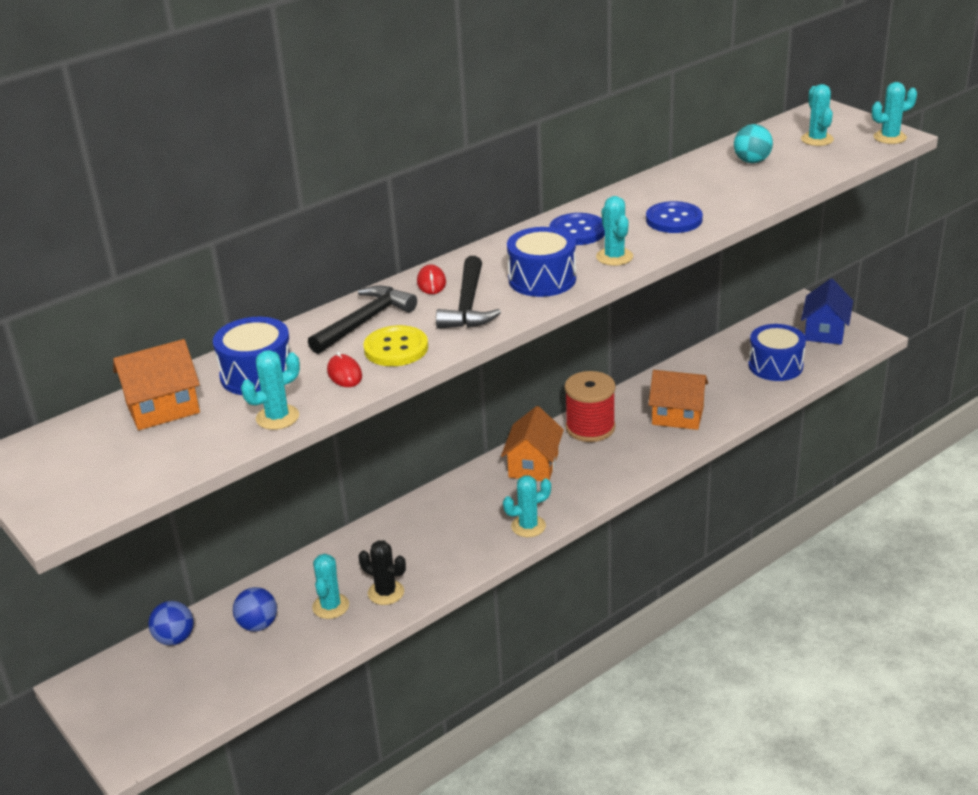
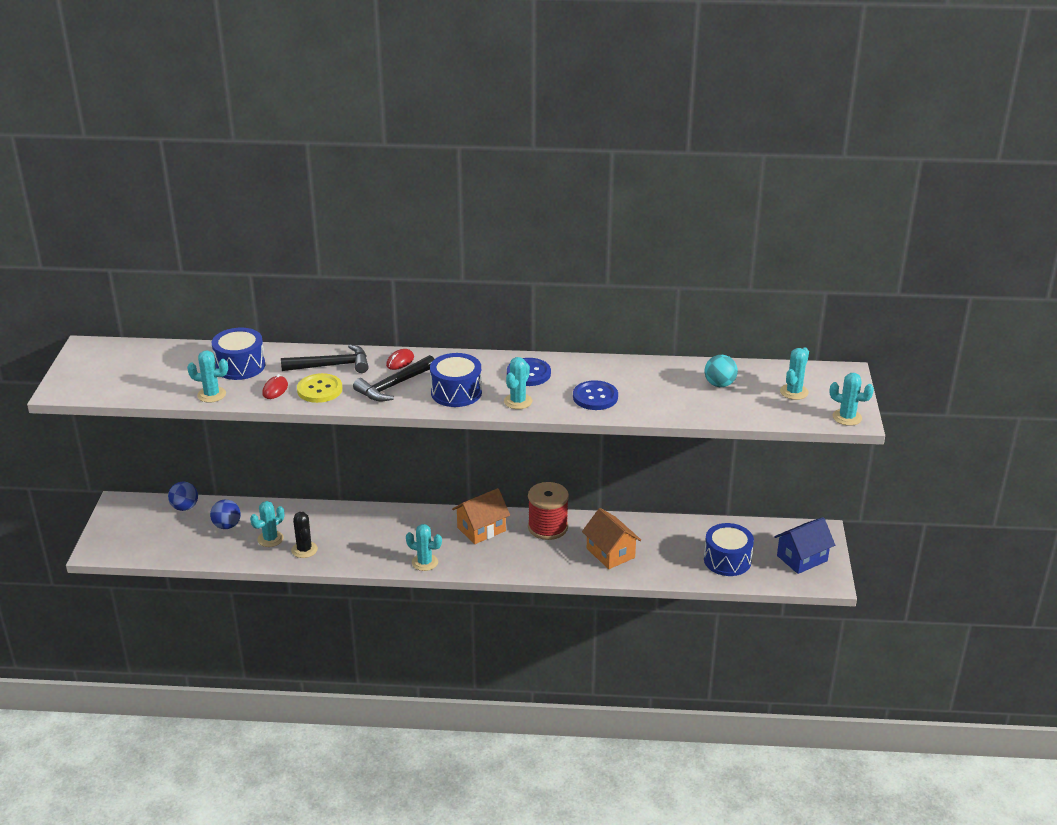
camera: 40 degrees right, 0 degrees up
(163, 408) = (177, 360): orange house -> none

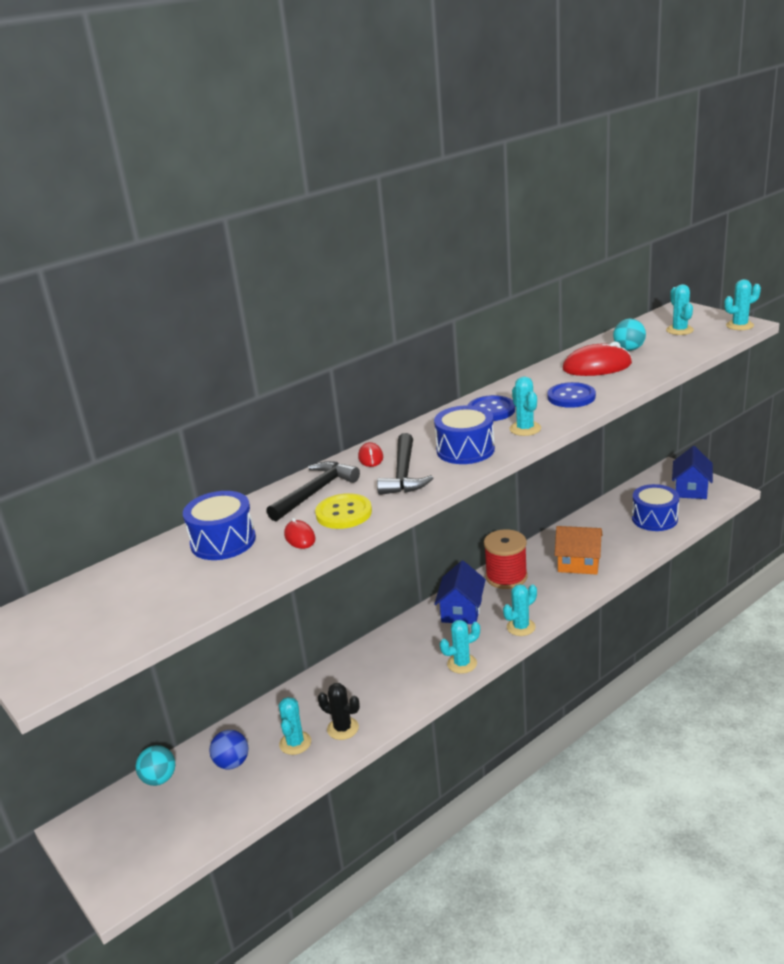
camera: 40 degrees left, 5 degrees down
(185, 507) = (159, 779): blue ball -> turquoise ball
(211, 395) = (241, 578): turquoise cactus -> turquoise cactus (521, 627)
(481, 529) = (461, 611): orange house -> blue house
(665, 384) = (597, 366): none -> red mouse

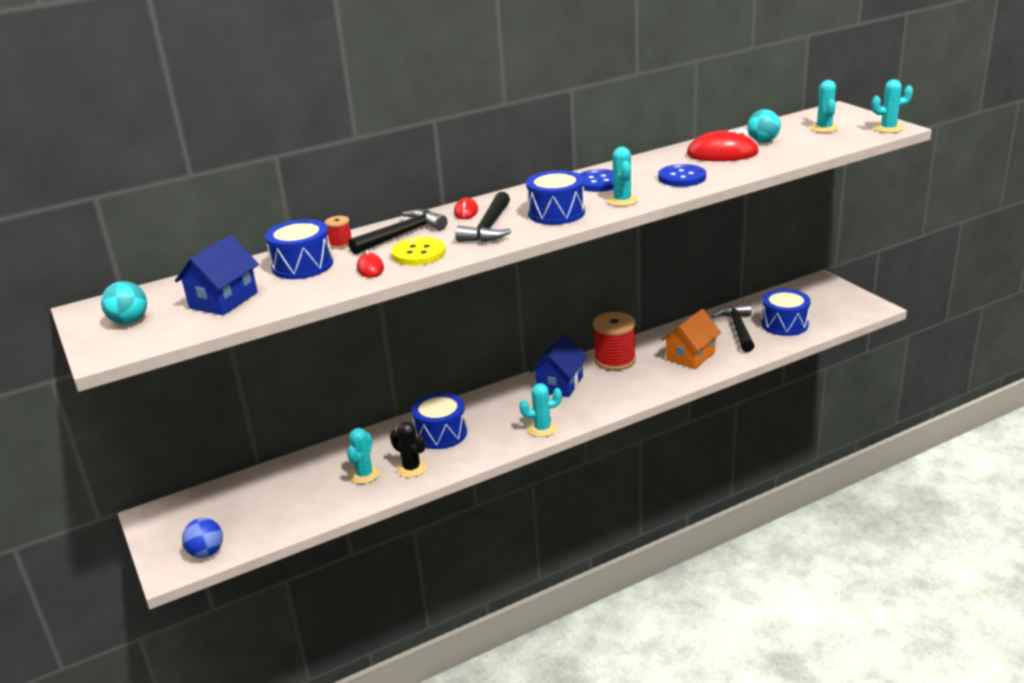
camera: 10 degrees right, 0 degrees up
(159, 779) = (236, 487): turquoise ball -> turquoise ball (129, 321)
(232, 763) = (303, 483): blue ball -> blue ball (206, 552)
(253, 510) = (340, 244): none -> red spool
(359, 683) = (441, 433): none -> blue drum
(521, 627) = (611, 404): turquoise cactus -> none
(578, 564) = (690, 356): orange house -> orange house turned 75 degrees counterclockwise
(612, 529) = (737, 329): none -> black hammer
(691, 489) = (834, 301): blue house -> blue house (223, 300)

